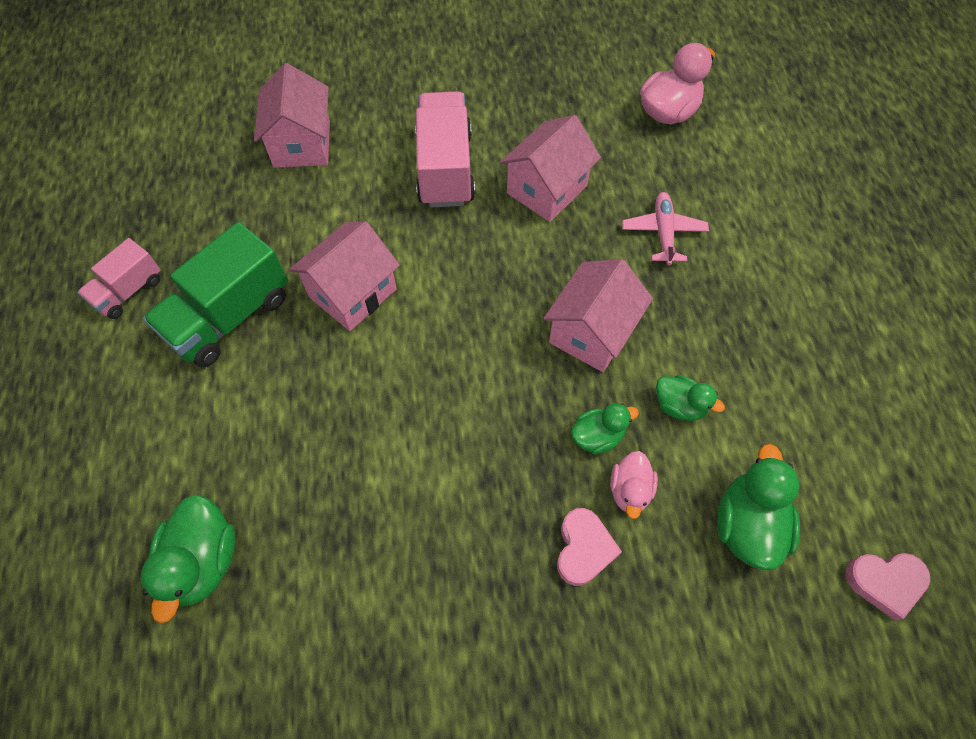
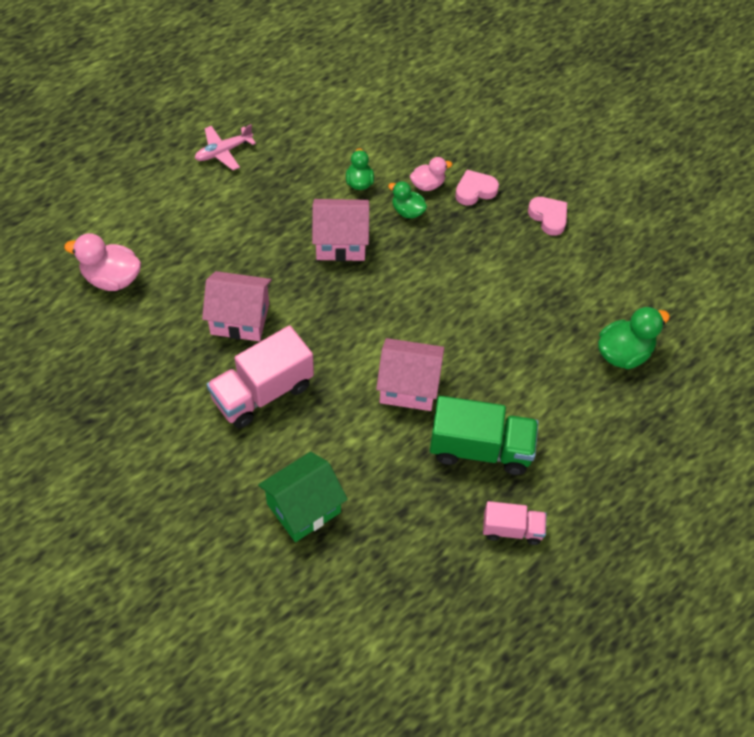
camera: 125 degrees left, 5 degrees down
(302, 144) = (303, 508): pink house -> green house
(663, 232) = (234, 237): pink plane -> pink plane (223, 151)
(747, 524) = (407, 131): green duck -> none
(884, 582) = (395, 73): pink heart -> pink heart (548, 217)

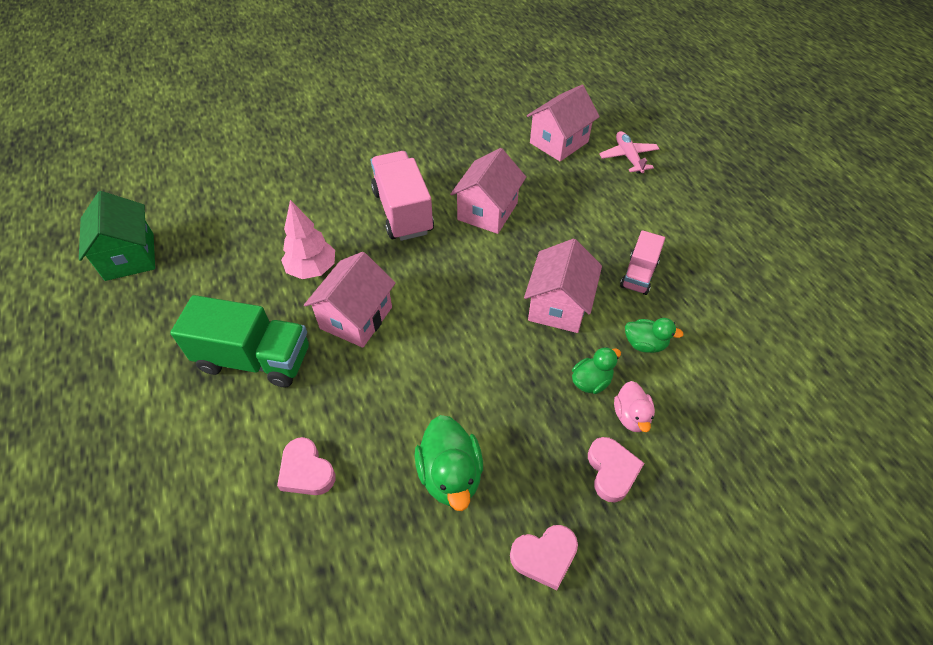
camera: 110 degrees right, 5 degrees down
(112, 278) = (559, 142): pink duck -> pink house
(223, 151) = (705, 236): pink plane -> pink plane (628, 157)
(303, 508) = (279, 215): green house -> green house (130, 256)
(366, 445) = (312, 269): none -> pink tree
(480, 448) = (255, 359): green truck -> green truck turned 105 degrees counterclockwise
(512, 529) = (157, 358): pink truck -> pink truck (639, 275)
(556, 369) = (306, 471): none -> pink heart
(624, 353) = (288, 568): green duck -> green duck (450, 475)

